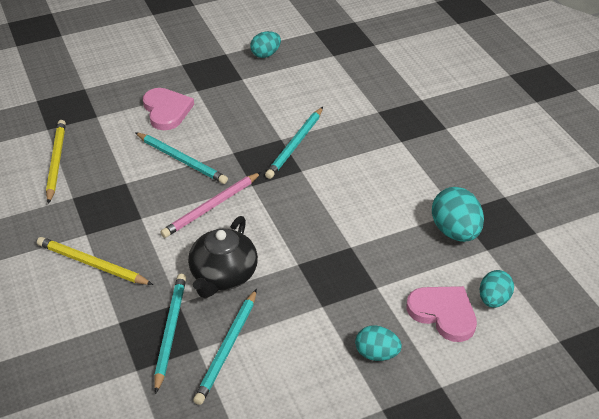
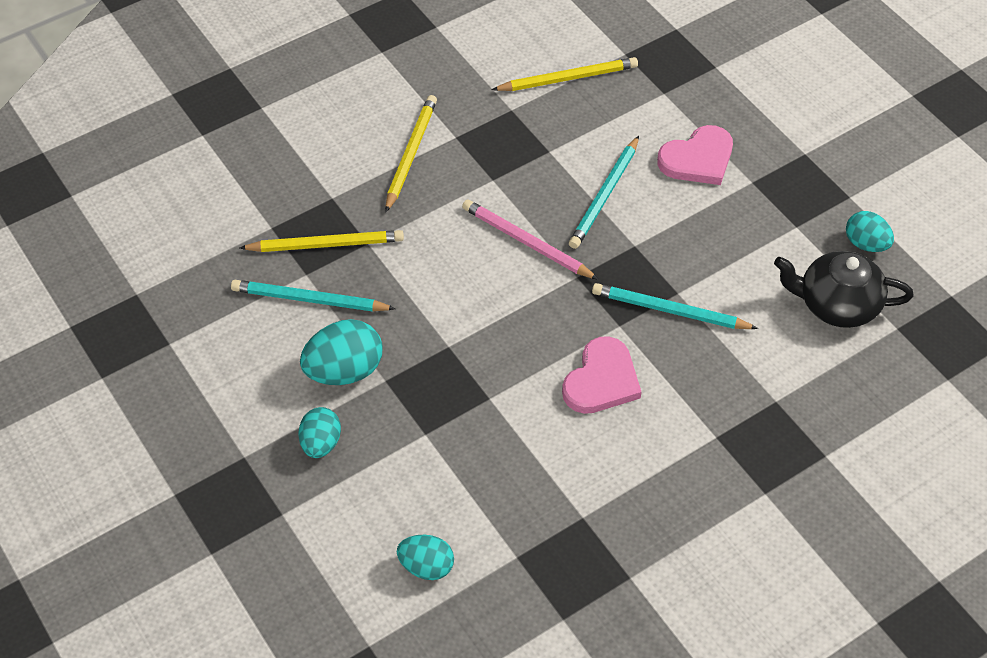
camera: 80 degrees right, 10 degrees up
(170, 331) = (326, 244): turquoise pencil -> yellow pencil
(223, 275) = (416, 276): black teapot -> black teapot (837, 304)
(443, 313) = (393, 509): pink heart -> pink heart (601, 380)
(455, 231) = (543, 516): turquoise egg -> turquoise egg (344, 371)

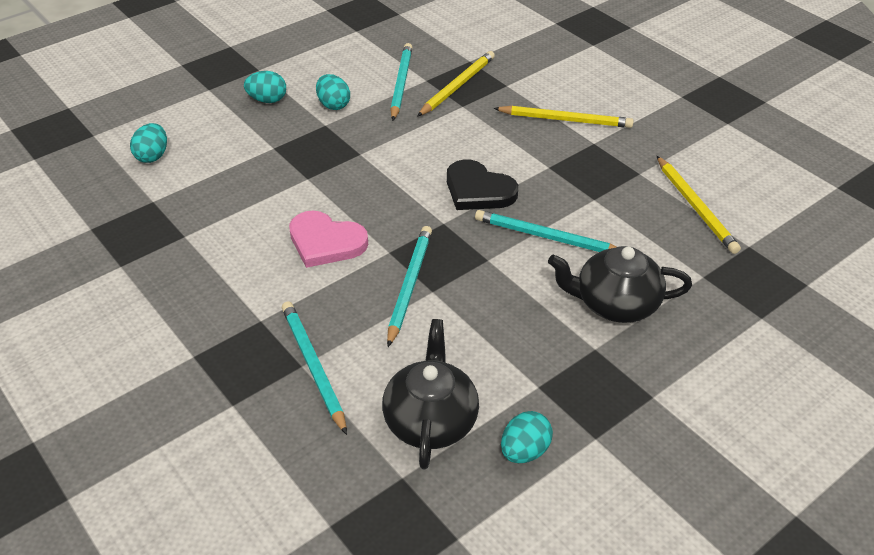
camera: 85 degrees right, 10 degrees down
(326, 244) = (457, 86): yellow pencil -> yellow pencil turned 135 degrees counterclockwise
(344, 371) = (333, 105): turquoise egg -> turquoise egg, size x0.64
(526, 242) = (478, 190): pink pencil -> black heart
(698, 159) = (615, 304): pink heart -> black teapot
(777, 391) = (313, 366): none -> turquoise pencil

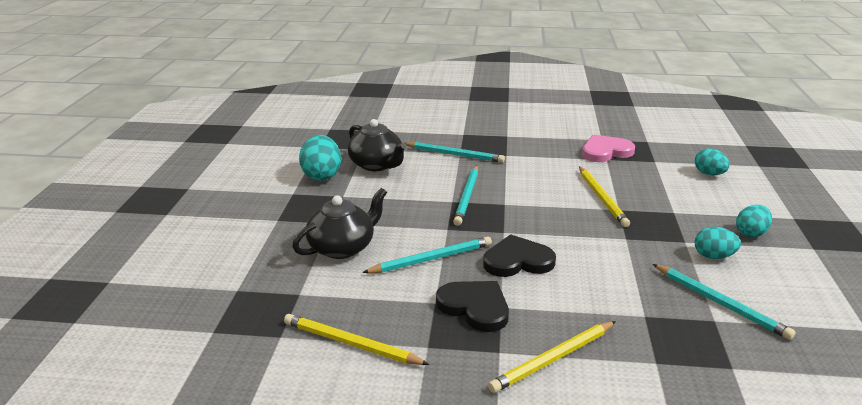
camera: 135 degrees right, 15 degrees down
(326, 242) = (542, 190): pink heart -> pink heart (605, 151)
(409, 285) = (467, 197): turquoise pencil -> turquoise pencil turned 45 degrees clockwise
(457, 86) = (684, 331): yellow pencil -> yellow pencil (602, 198)
(524, 451) = (322, 175): turquoise egg -> turquoise egg, size x1.57
(568, 177) = (475, 307): none -> black heart

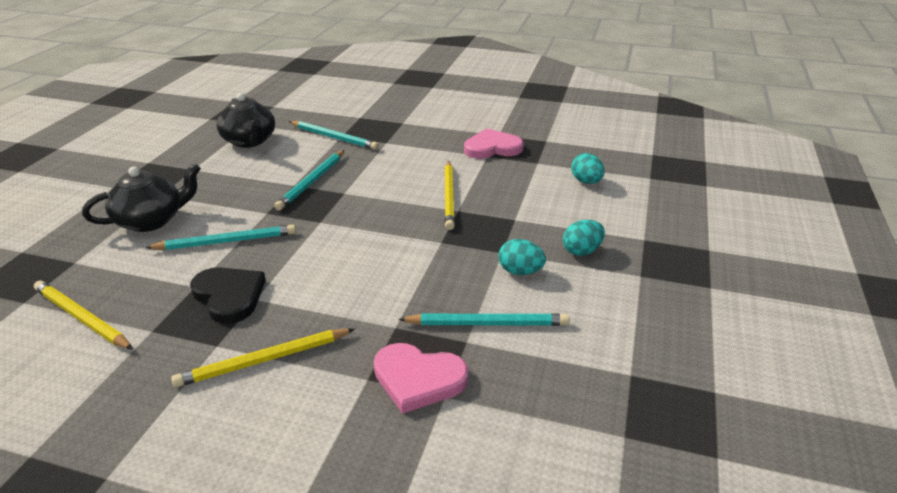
camera: 10 degrees right, 5 degrees up
(322, 175) = (189, 147): turquoise egg -> none
(517, 261) = (310, 253): black heart -> none
(699, 357) = (418, 379): none -> pink heart
(720, 303) = (487, 323): turquoise pencil -> turquoise pencil turned 60 degrees counterclockwise

